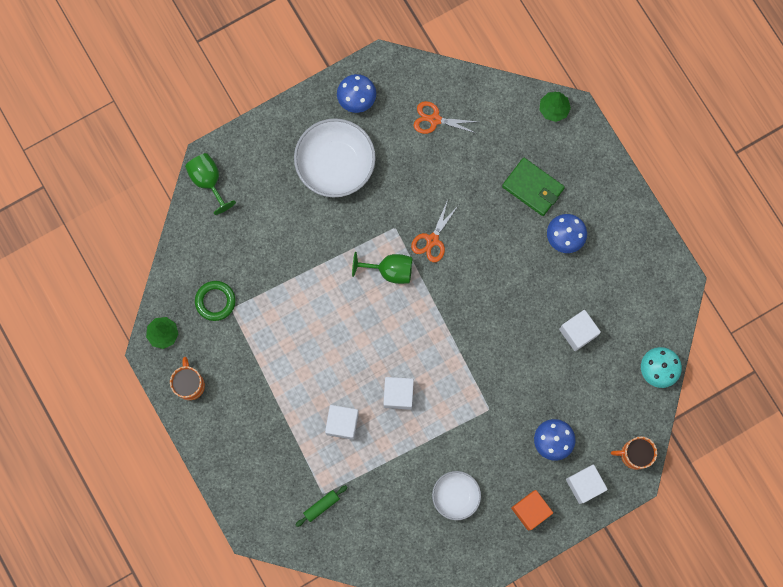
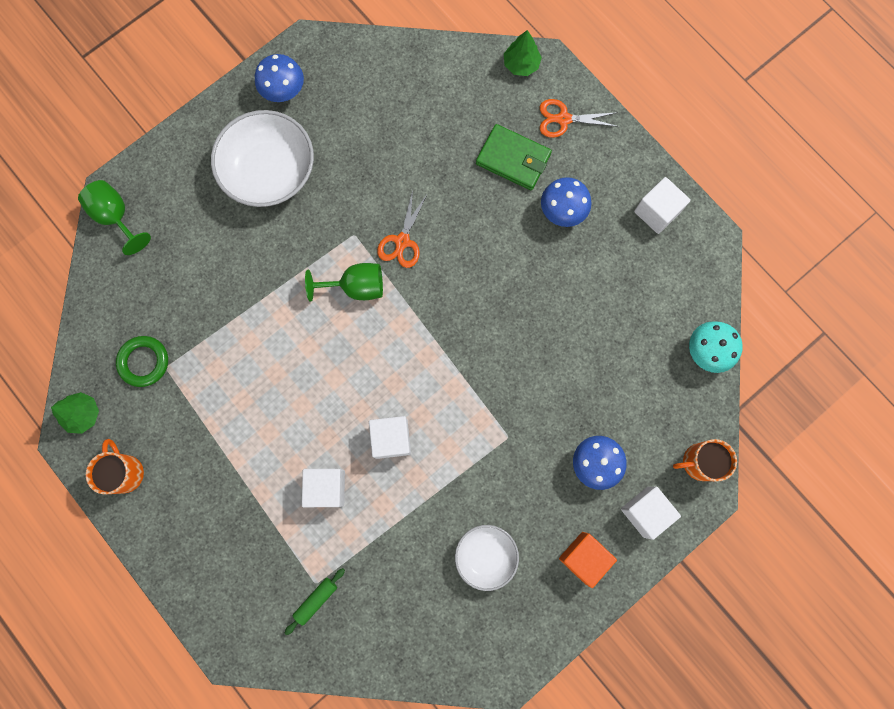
camera: 10 degrees left, 0 degrees up
(434, 119) = (381, 99): orange scissors -> orange scissors (563, 119)
(578, 332) = (600, 323): white cube -> white cube (657, 212)

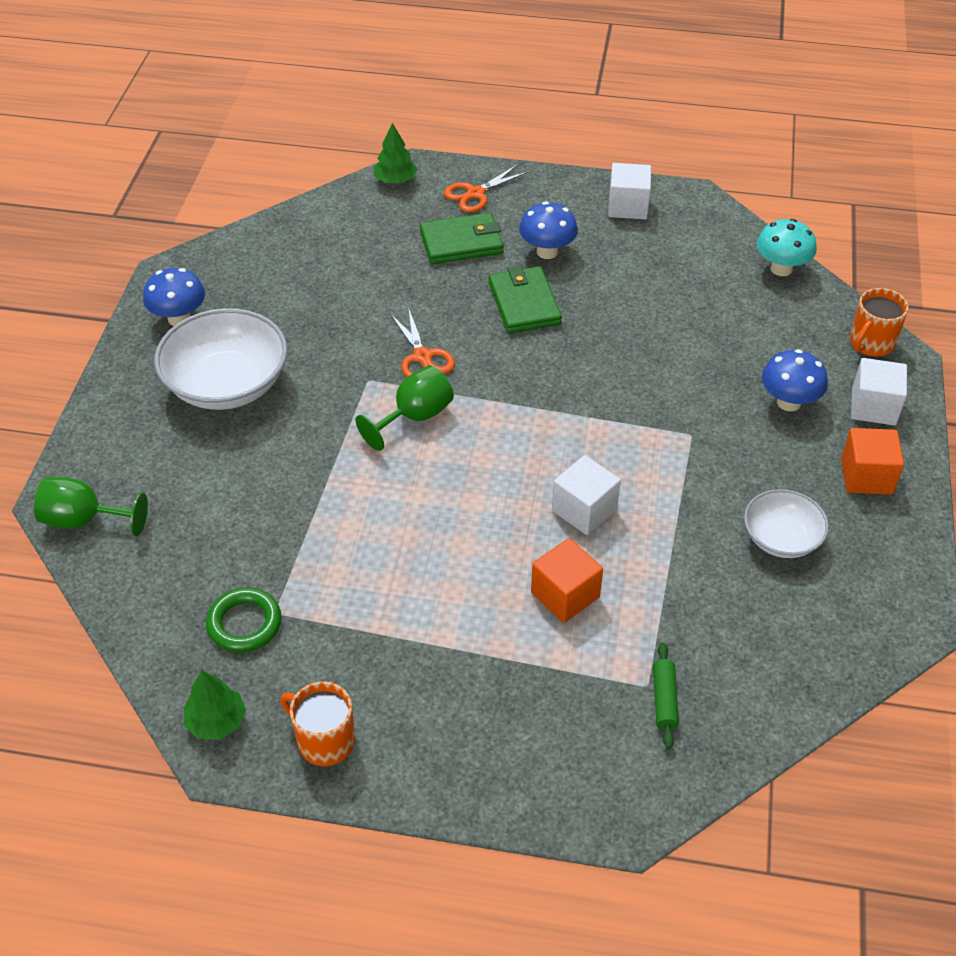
camera: 40 degrees left, 30 degrees down
(326, 488) = (565, 595): white cube -> orange cube
(505, 246) = (524, 303): none -> green wallet

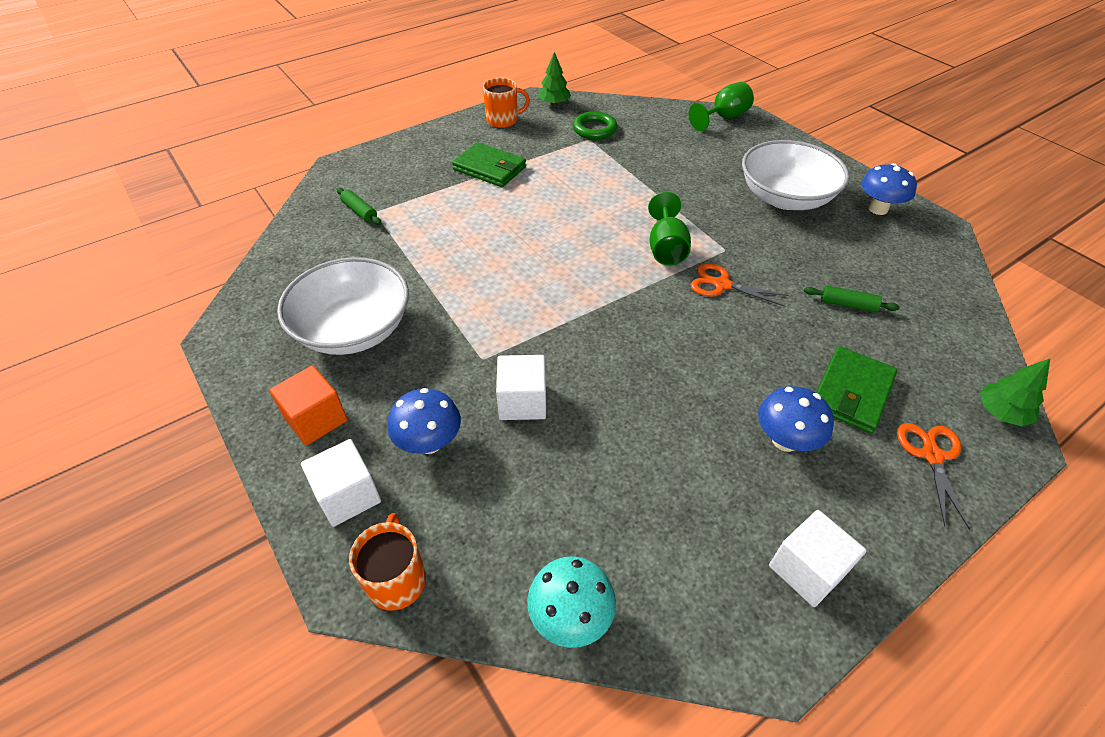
camera: 135 degrees right, 0 degrees up
(359, 281) = (847, 304): none -> green rolling pin
(524, 303) = (726, 374): green wallet -> green wallet (489, 168)
(565, 595) = (461, 221): orange cube -> none
(584, 510) = (500, 265): white cube -> white cube (522, 401)
(781, 538) = (354, 329): white bowl -> white bowl, size x1.73

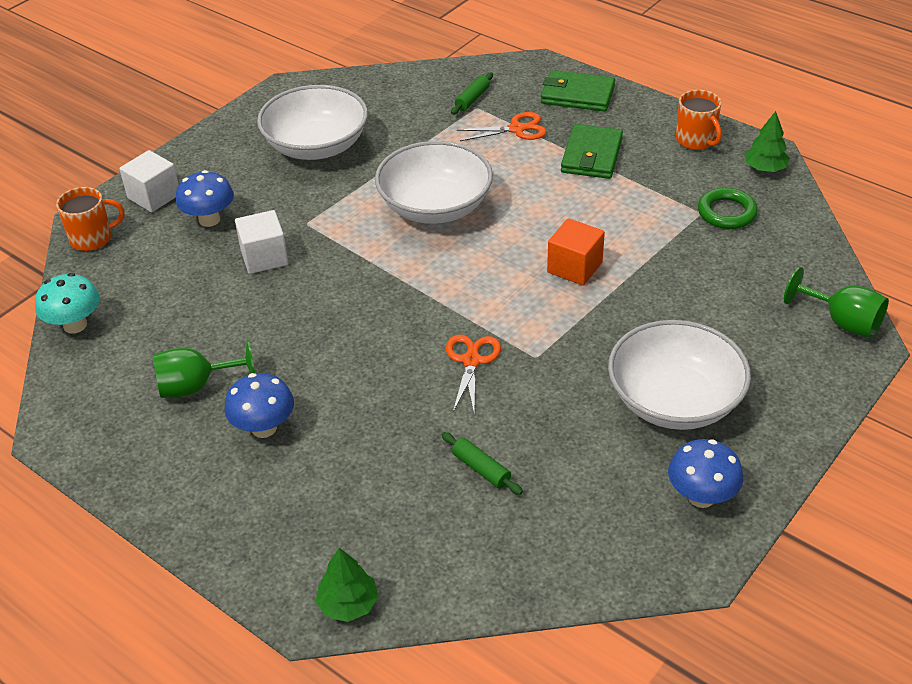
camera: 75 degrees right, 5 degrees down
(316, 419) = (217, 159): orange cube -> orange cube (574, 267)
(507, 265) = (435, 207): none -> white bowl
(666, 249) = (514, 310): green goblet -> green goblet (196, 386)
(807, 569) = (131, 450): white cube -> none
(847, 304) = (481, 469): green rolling pin -> green rolling pin turned 45 degrees counterclockwise
(851, 392) = (341, 475): green wallet -> green wallet (577, 95)
(931, 455) = (272, 539): orange scissors -> orange scissors (517, 129)

